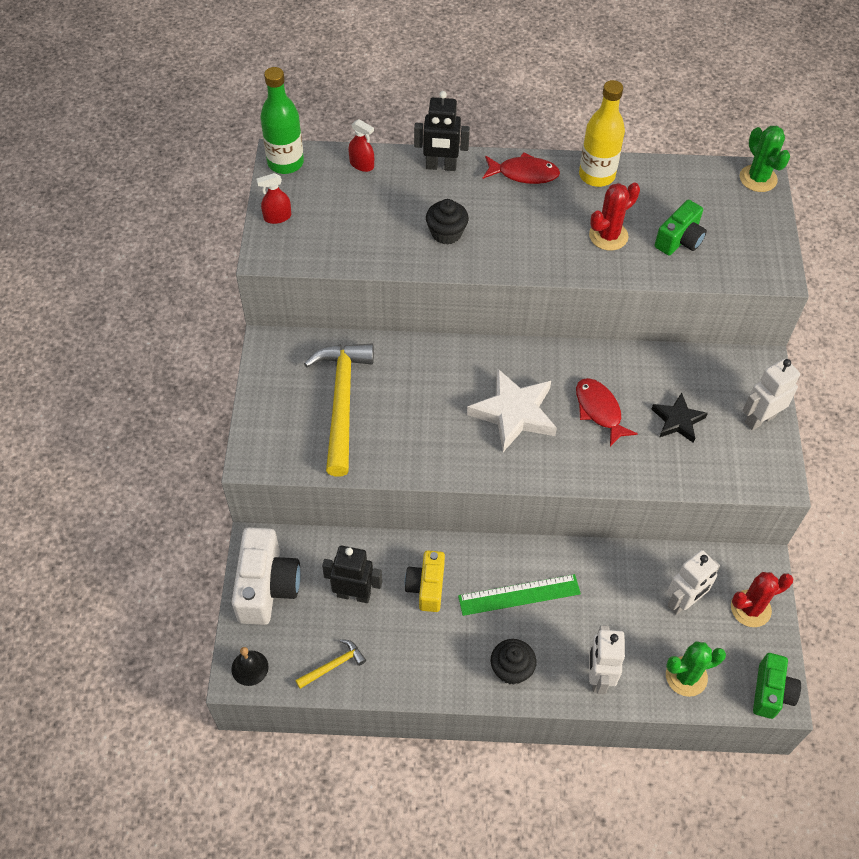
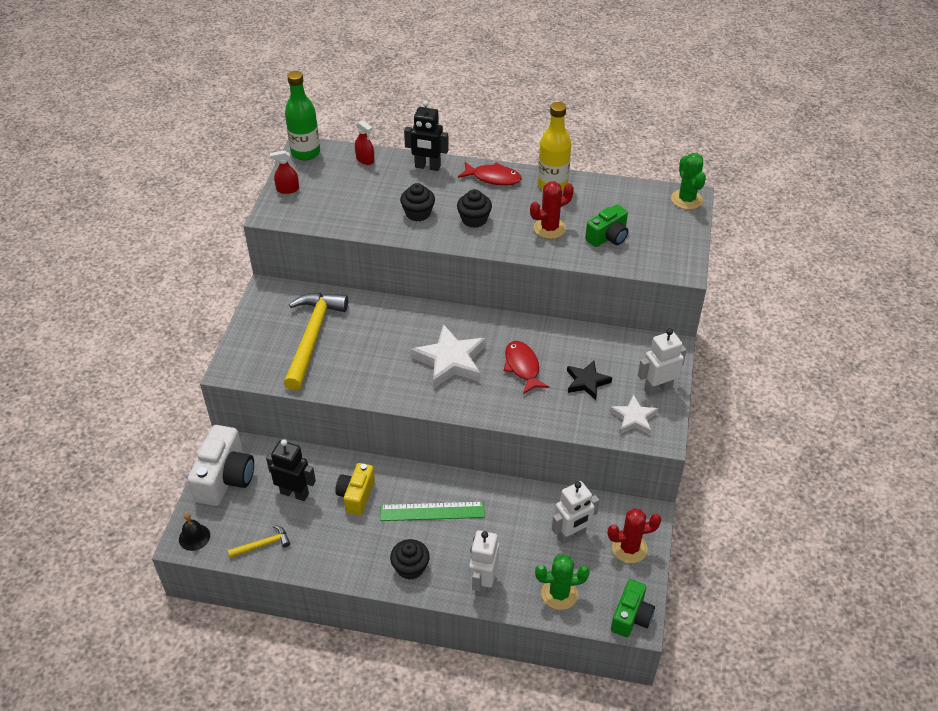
camera: 10 degrees right, 10 degrees down
(516, 234) = (474, 219): none -> black cupcake
(741, 461) = (634, 418): none -> white star

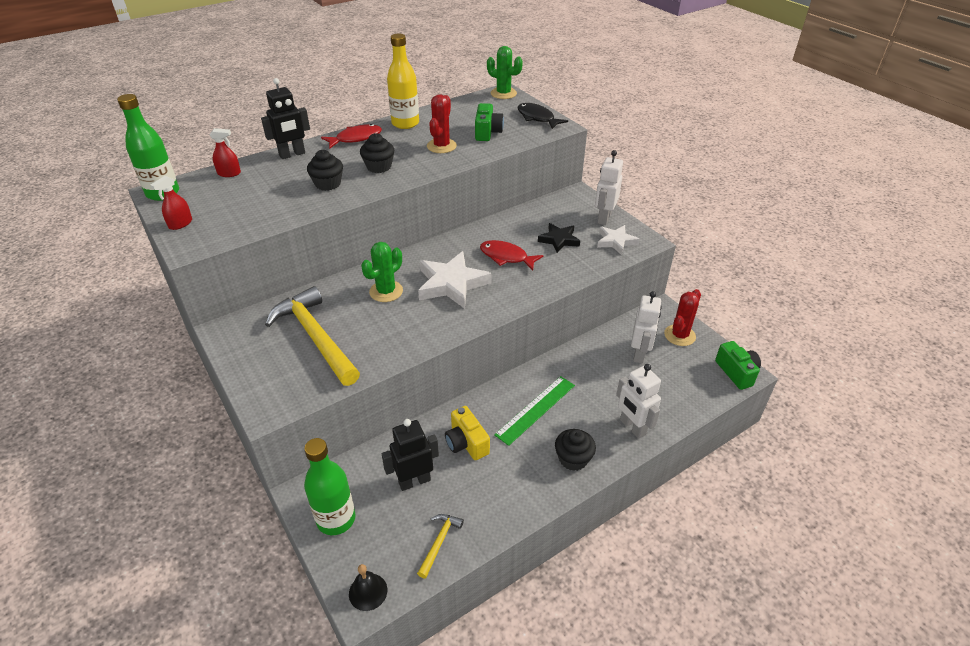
camera: 45 degrees left, 5 degrees down
(225, 478) = (336, 519): white camera -> green bottle
(559, 594) = (683, 393): green cactus -> green cactus (386, 291)
(676, 247) = (537, 118): none -> black fish

